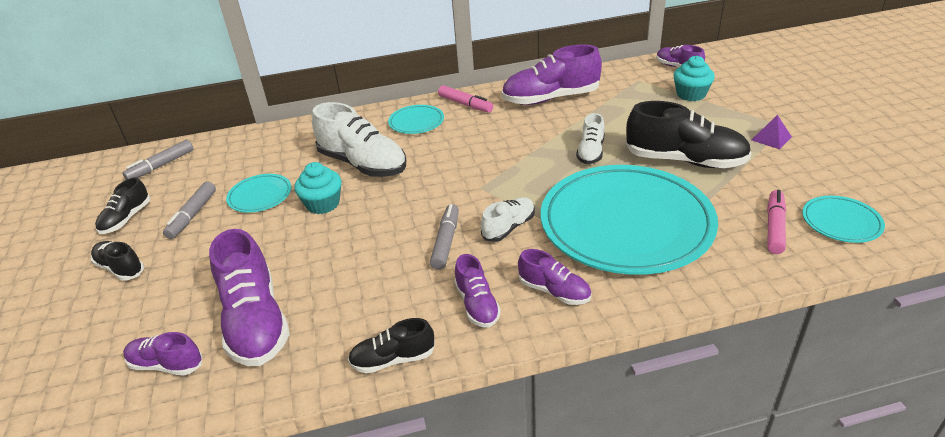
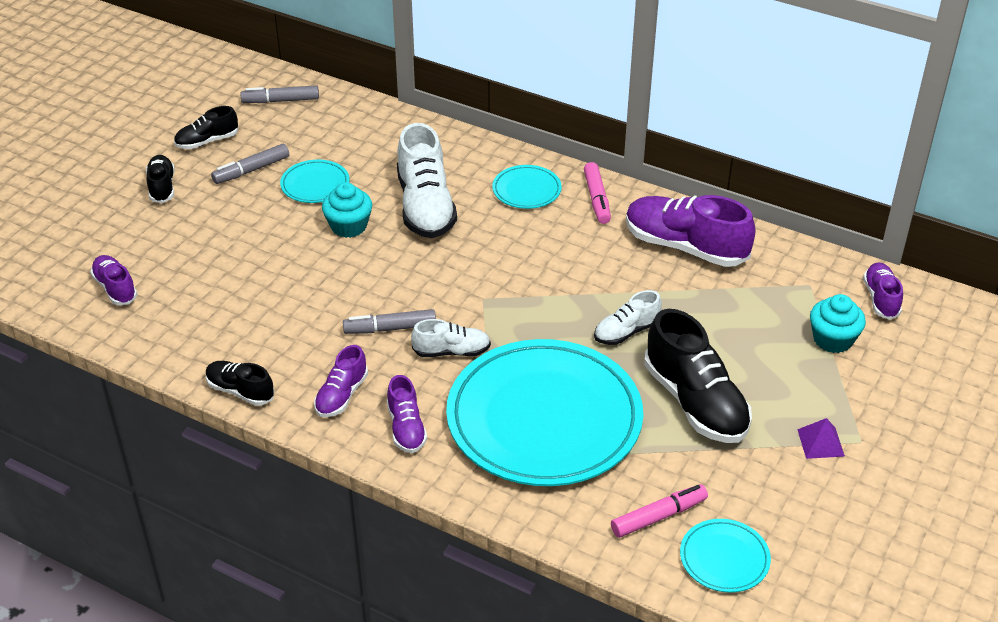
camera: 40 degrees right, 5 degrees up
(255, 321) = (195, 296): purple shoe -> none
(446, 242) = (390, 328): grey marker -> grey marker turned 150 degrees counterclockwise

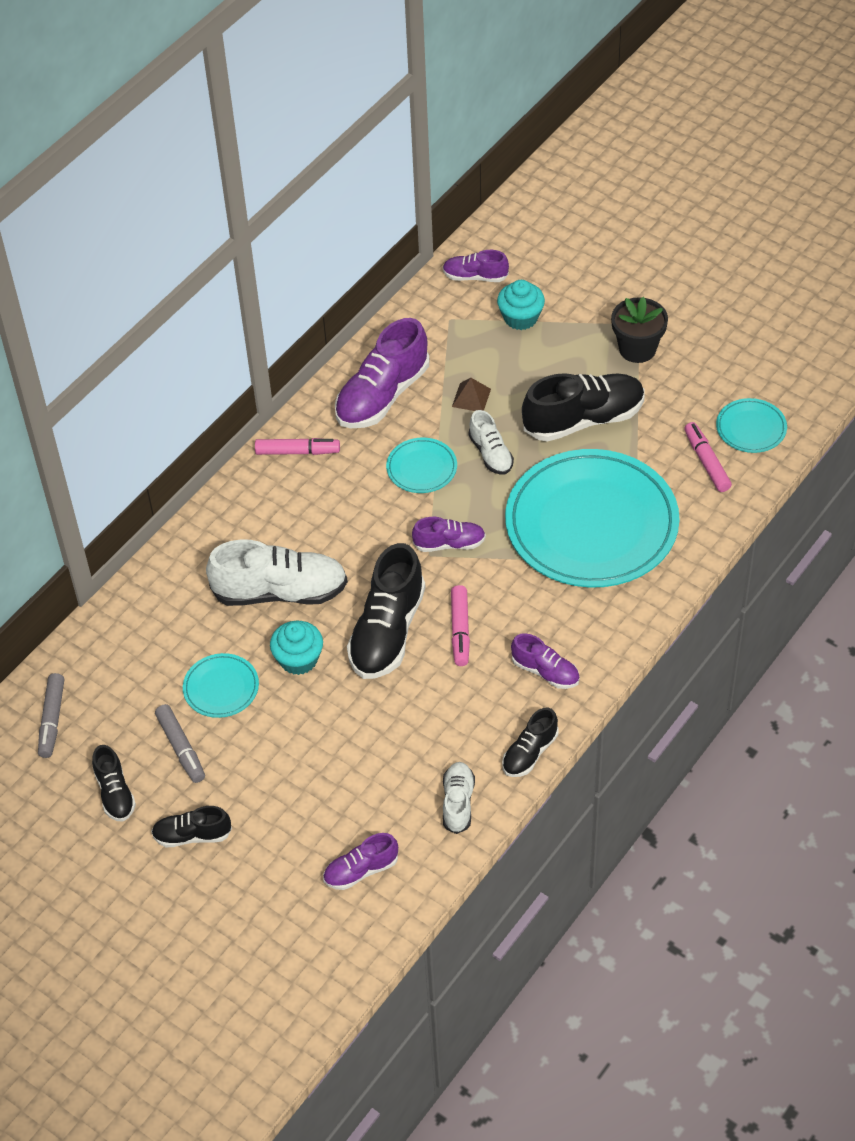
camera: 80 degrees left, 10 degrees up
(384, 279) = (387, 632): none -> black shoe
(390, 328) = (460, 630): grey marker -> pink marker
(406, 428) = (592, 624): purple shoe -> purple shoe (449, 544)
(451, 351) = (498, 584): white shoe -> white shoe (458, 803)
(526, 190) = (271, 506): turquoise plate -> turquoise plate (421, 468)
(702, 310) = (471, 397): none -> brown pyramid
(820, 442) = (637, 349): purple pyramid -> black flower pot

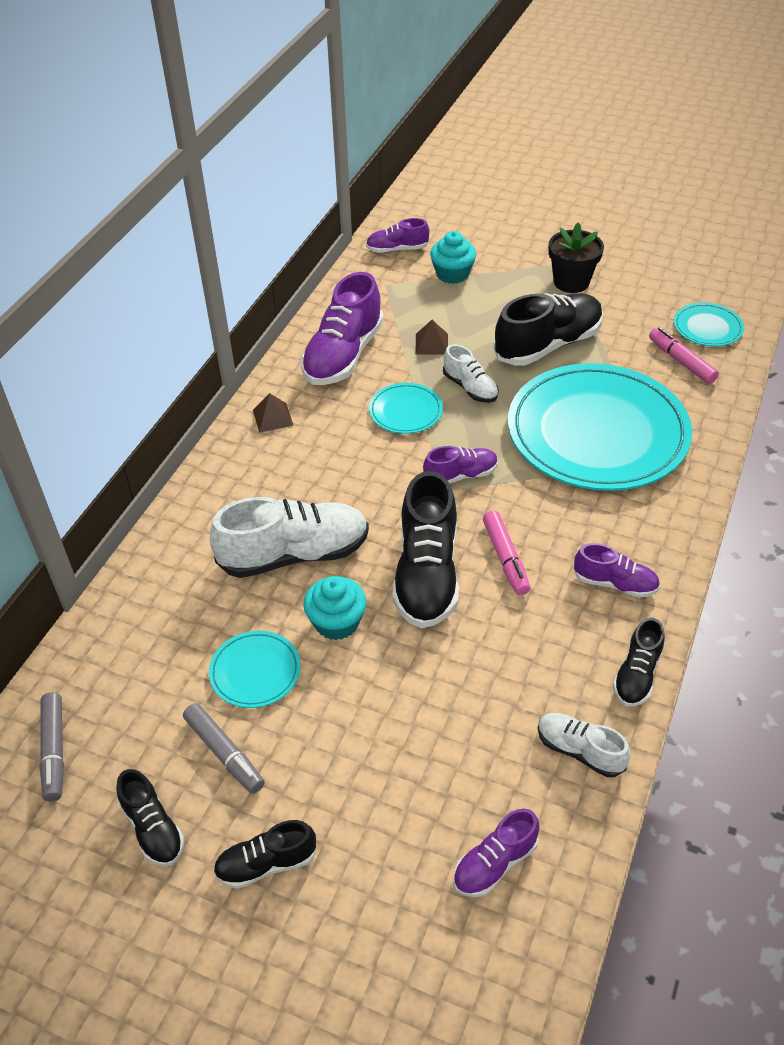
camera: 15 degrees left, 5 degrees down
(297, 452) = (272, 417): pink marker -> brown pyramid
(458, 803) = (579, 751): white shoe -> white shoe turned 45 degrees counterclockwise

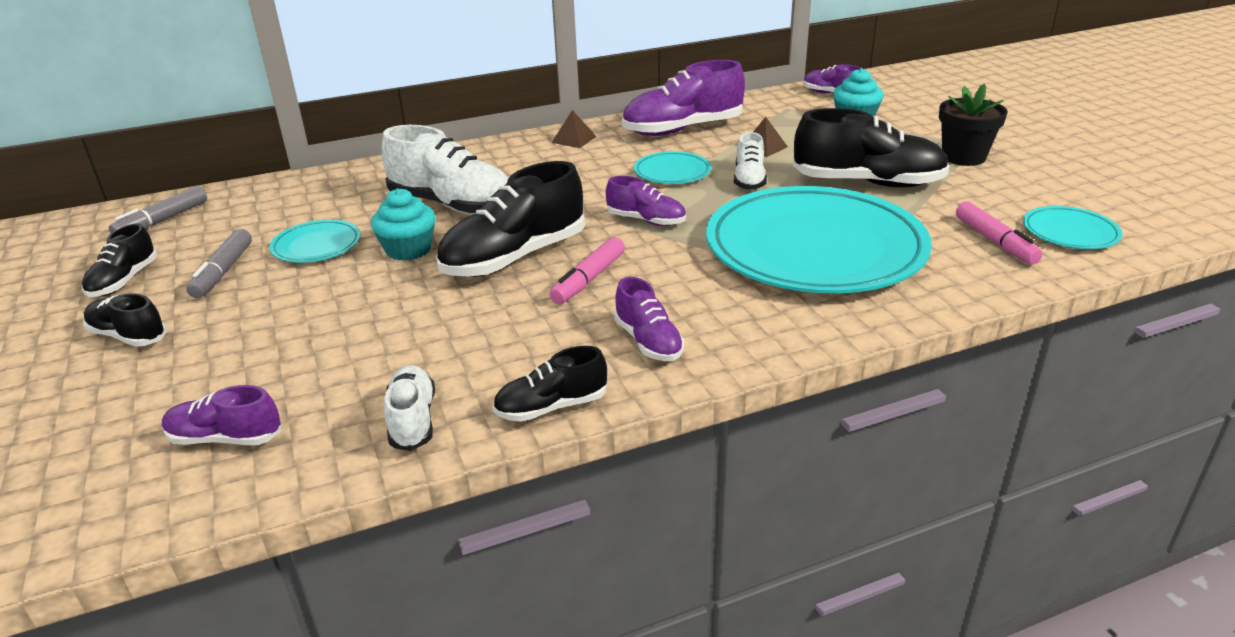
camera: 45 degrees right, 15 degrees down
(681, 361) = (994, 241): pink marker -> pink marker turned 150 degrees clockwise

